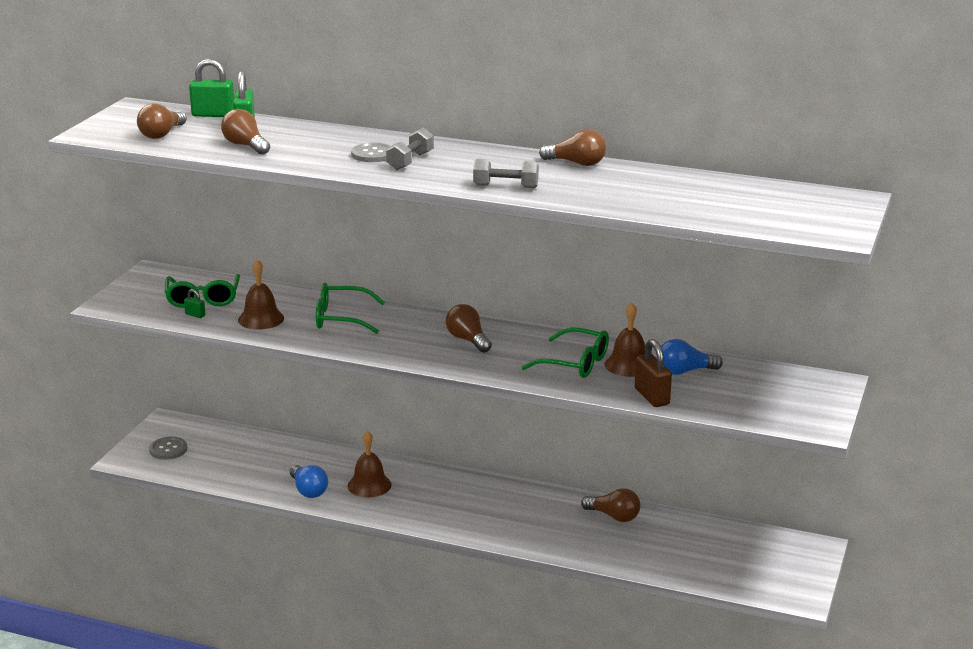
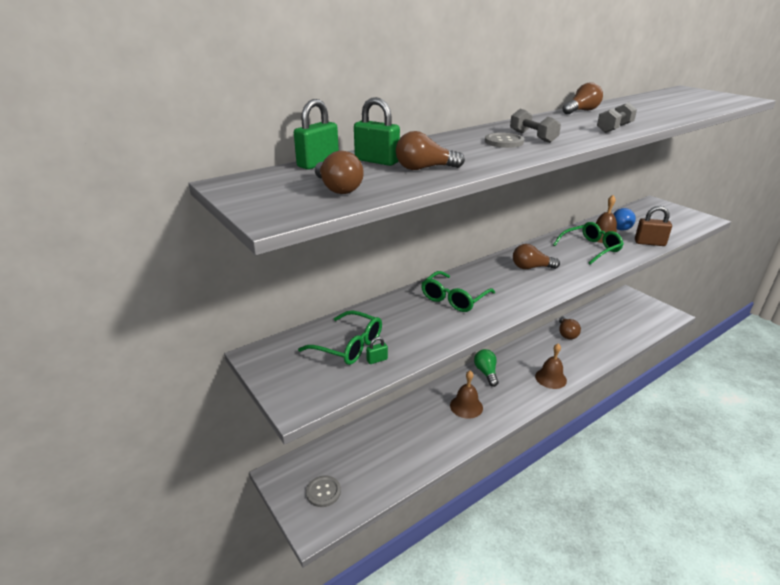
camera: 55 degrees left, 5 degrees up
(261, 319) = (419, 331): brown bell -> brown bell (550, 378)
(308, 491) = (451, 437): blue light bulb -> none
(448, 480) = (486, 372): none -> green light bulb
(614, 516) = (566, 334): brown light bulb -> brown light bulb turned 120 degrees clockwise

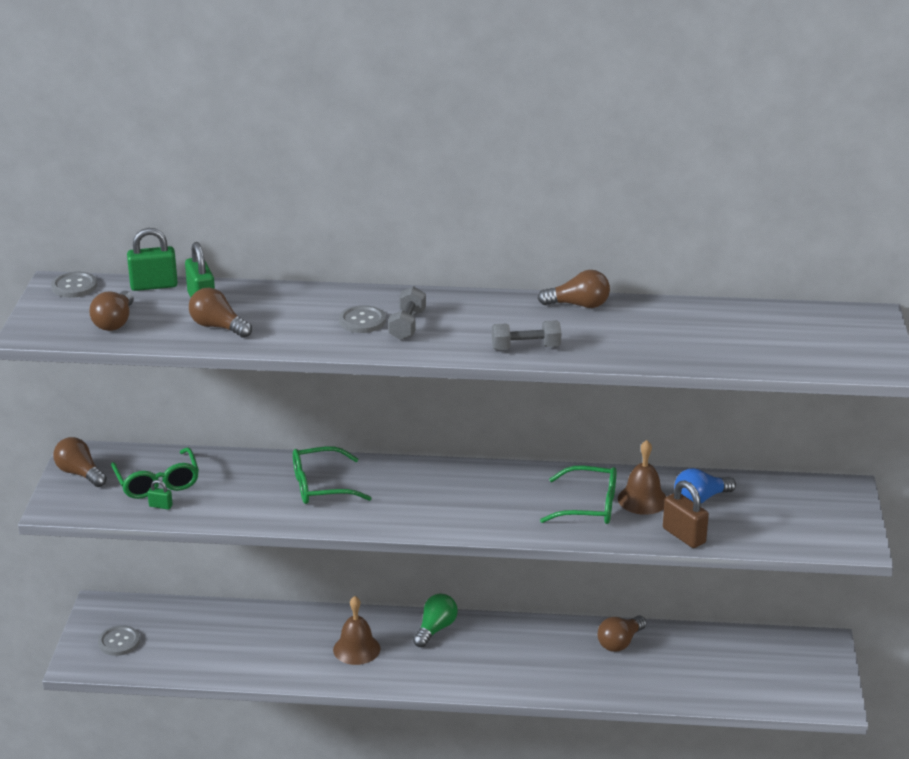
camera: 40 degrees right, 0 degrees up
(249, 180) = (74, 286): none -> grey button
(531, 267) = (467, 493): brown light bulb -> brown light bulb (80, 473)
(550, 378) = (502, 676): brown bell -> none

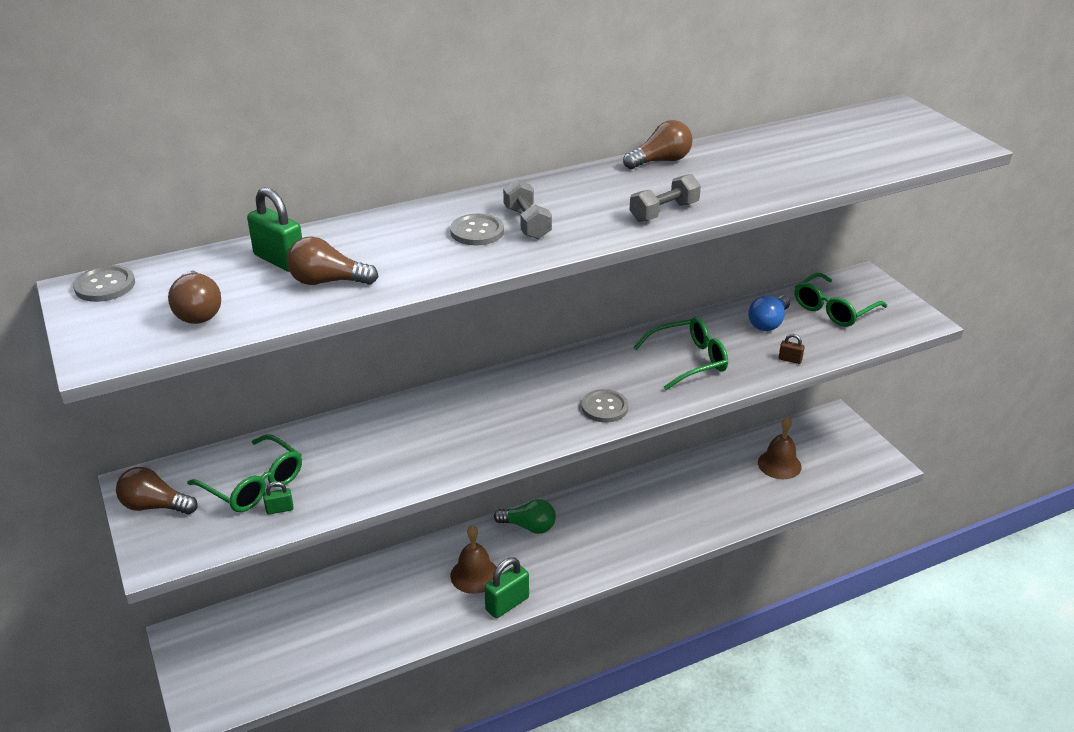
camera: 30 degrees left, 5 degrees up
(119, 642) = (231, 667): grey button -> grey button (604, 407)
(154, 285) = (204, 258): green padlock -> green padlock (507, 604)
(321, 486) = (430, 427): green glasses -> green glasses (833, 309)
(435, 629) = (529, 526): green light bulb -> green light bulb turned 105 degrees clockwise
(620, 642) = (688, 477): brown light bulb -> none
(642, 499) = (725, 339): brown bell -> brown bell (779, 464)
(684, 536) = (790, 359): brown padlock -> brown padlock, size x0.50

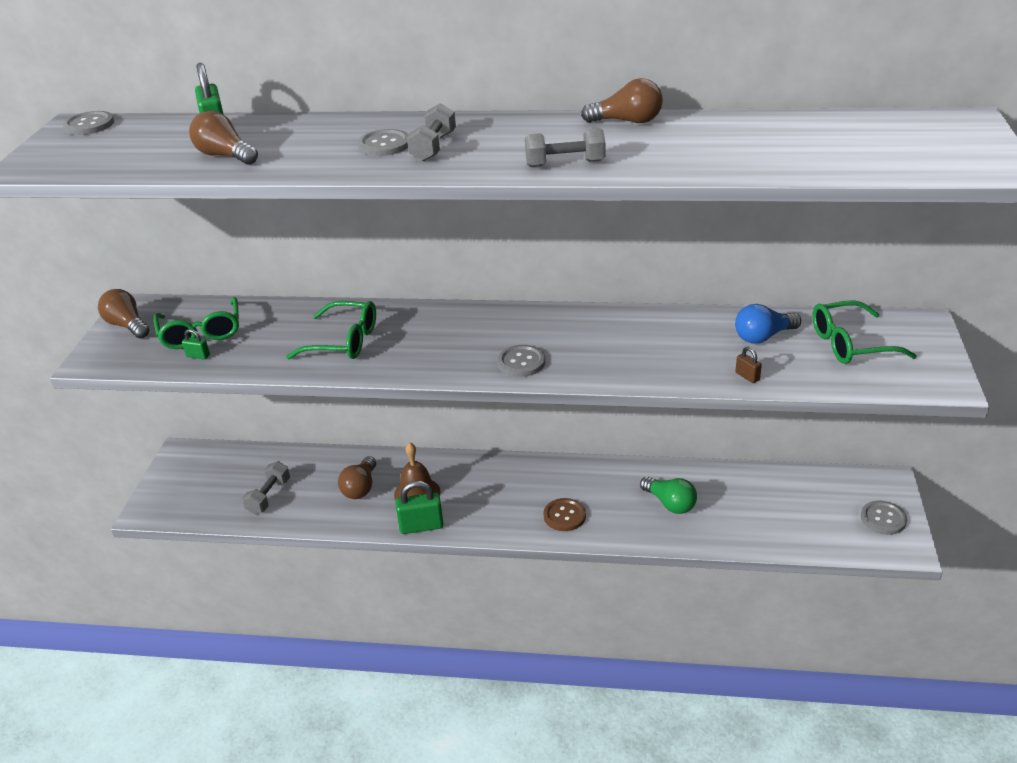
camera: 35 degrees right, 0 degrees up
(197, 311) = (116, 155): brown light bulb -> brown light bulb (360, 488)
(327, 639) = (269, 496): none -> grey dumbbell
(529, 526) = (495, 471): green light bulb -> green light bulb (670, 504)
(623, 542) = (564, 516): none -> brown button
(688, 360) = (643, 347): green glasses -> green glasses (344, 341)
(779, 464) = (781, 505): brown bell -> none
(856, 448) = (883, 519): none -> grey button

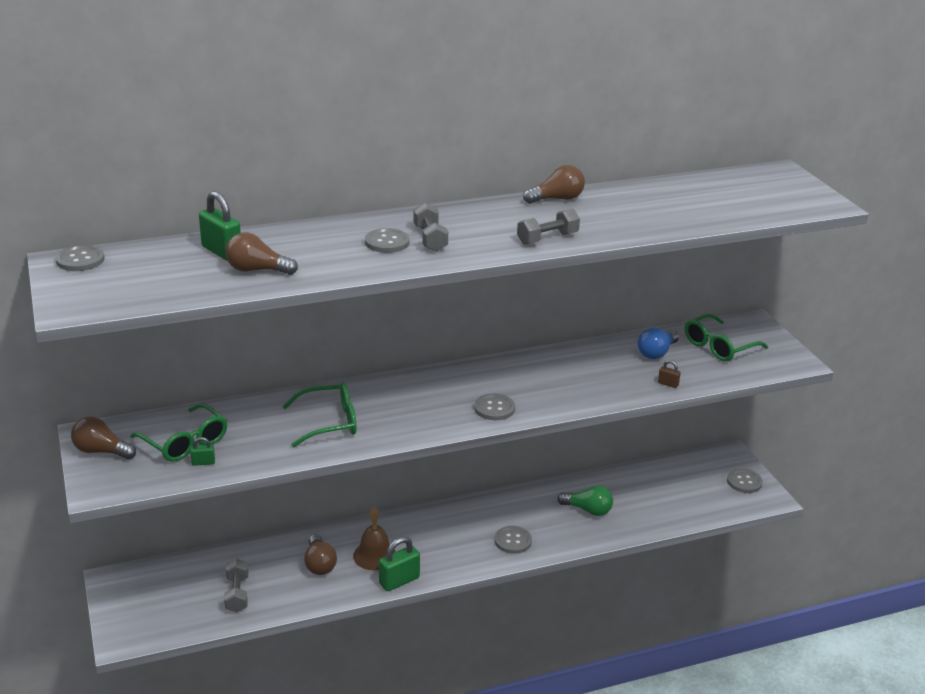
camera: 30 degrees left, 5 degrees down
(564, 516) = (513, 541): brown button -> grey button

